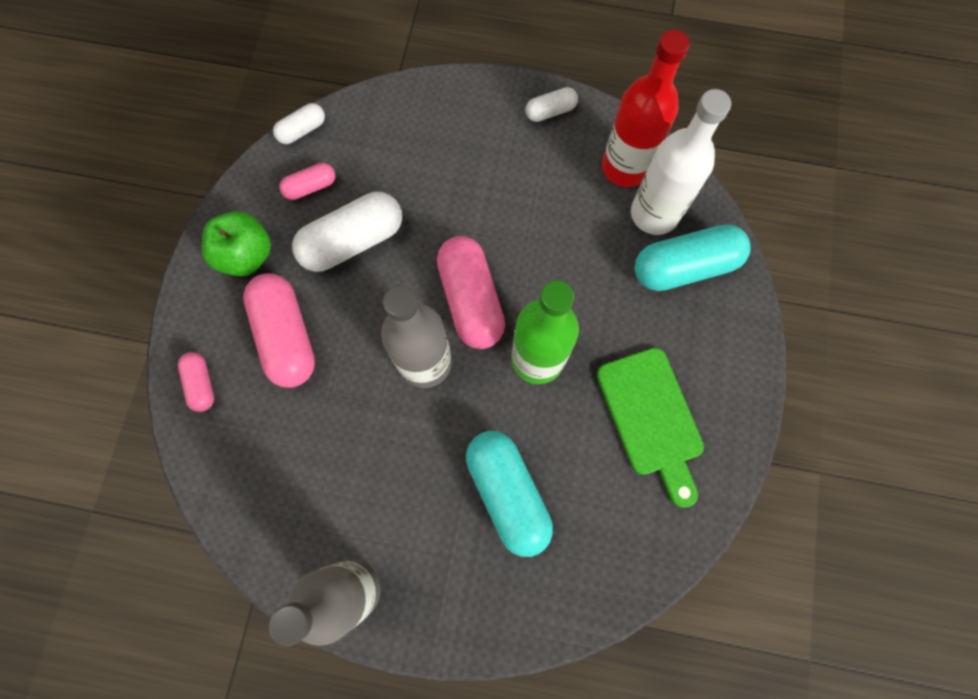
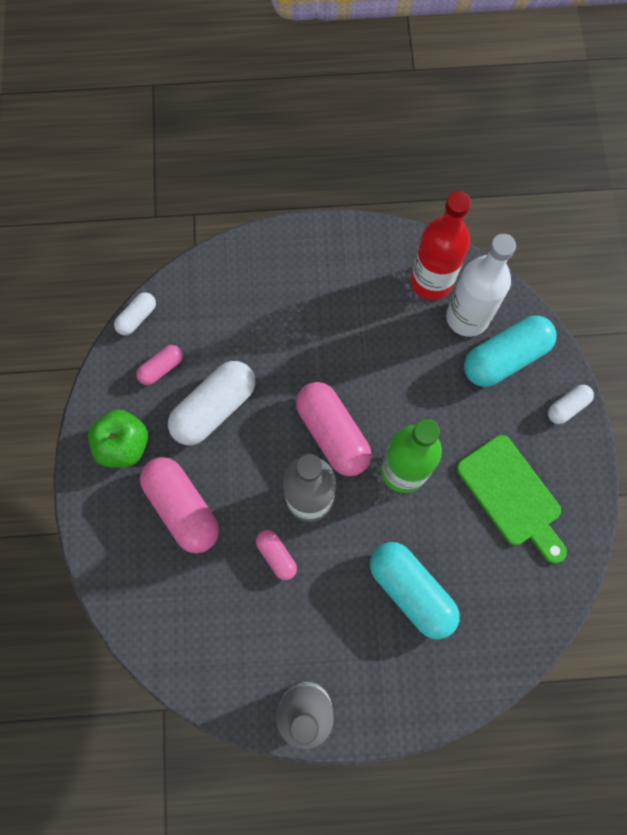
camera: 15 degrees left, 0 degrees up
(201, 384) = (121, 569): pink capsule -> pink capsule (276, 555)
(550, 111) = (353, 246): white capsule -> white capsule (567, 407)

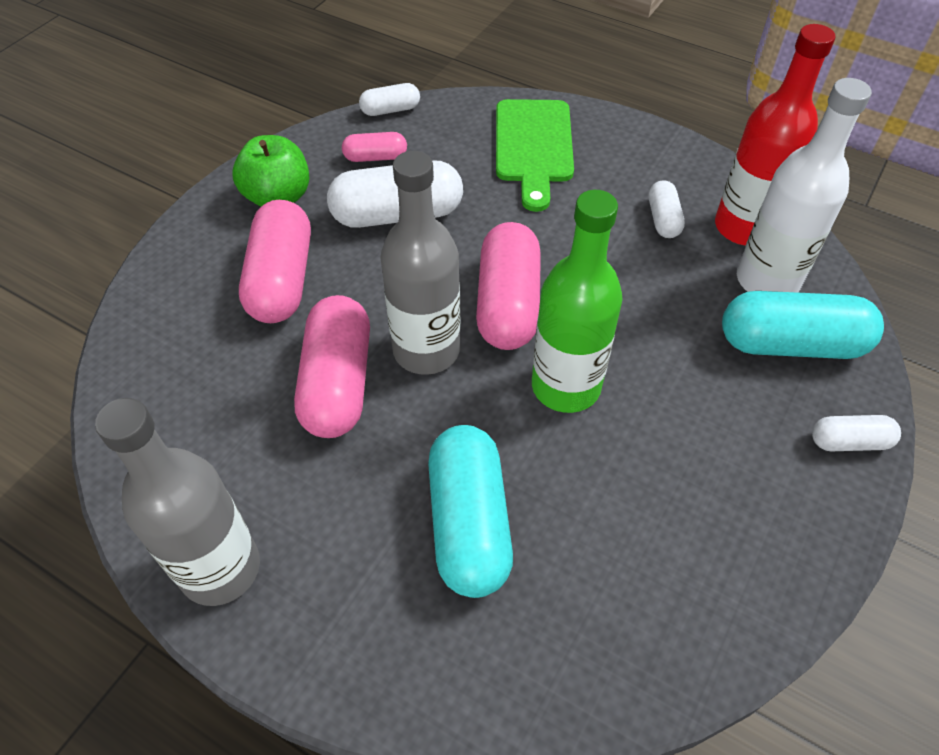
camera: 35 degrees right, 20 degrees down
(276, 555) = (338, 383): pink capsule -> pink capsule, size x1.94
(380, 305) = (663, 219): none -> white capsule
(512, 495) = (696, 497): green cutting board -> green cutting board (534, 147)

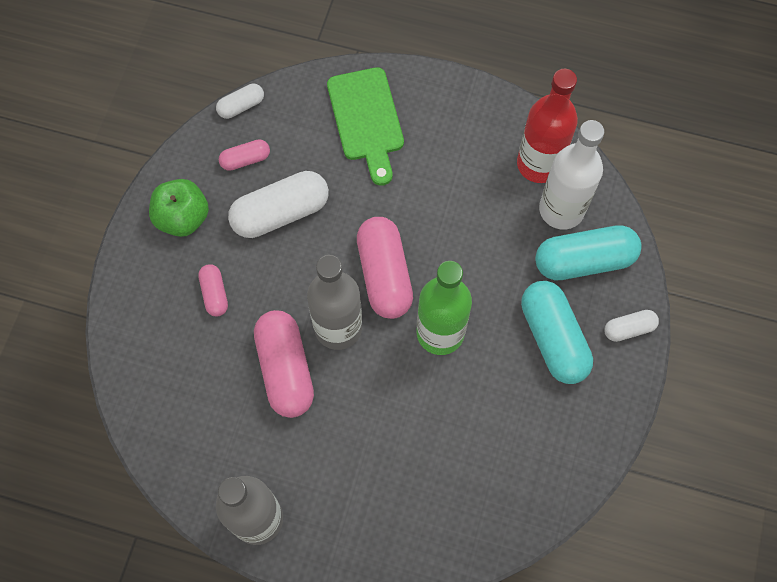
camera: 15 degrees left, 15 degrees up
(281, 280) = (214, 294): pink capsule -> pink capsule, size x0.51
(469, 523) = (402, 448): turquoise capsule -> turquoise capsule (553, 338)
(663, 219) = (479, 170): white capsule -> none

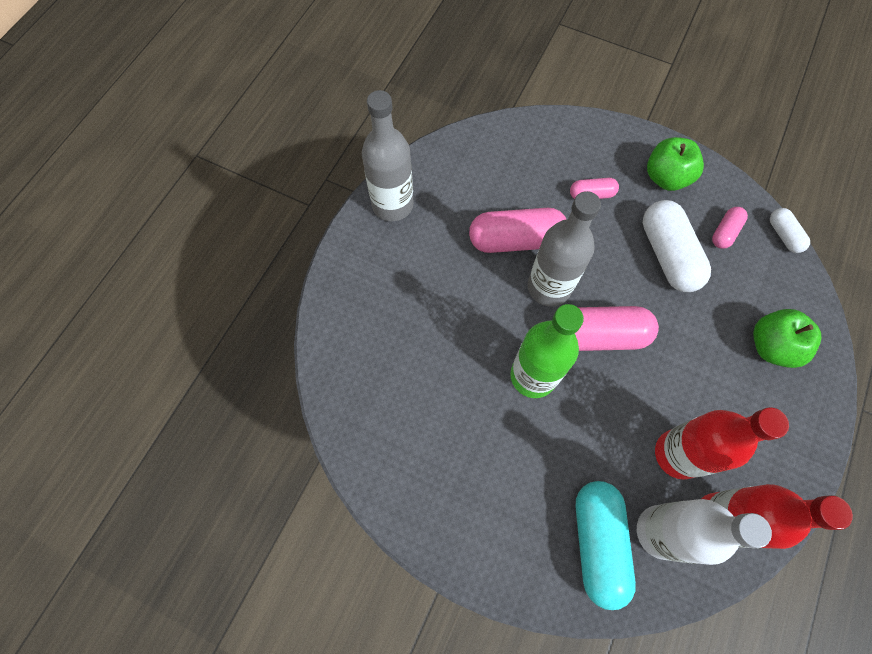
camera: 100 degrees right, 0 degrees up
(245, 160) = (725, 232): pink capsule -> pink capsule turned 45 degrees clockwise
(366, 120) = (771, 346): green cutting board -> green apple
(489, 198) = (678, 454): none -> red bottle
(553, 338) = (514, 486): turquoise capsule -> none
(629, 329) = (514, 574): white capsule -> none

